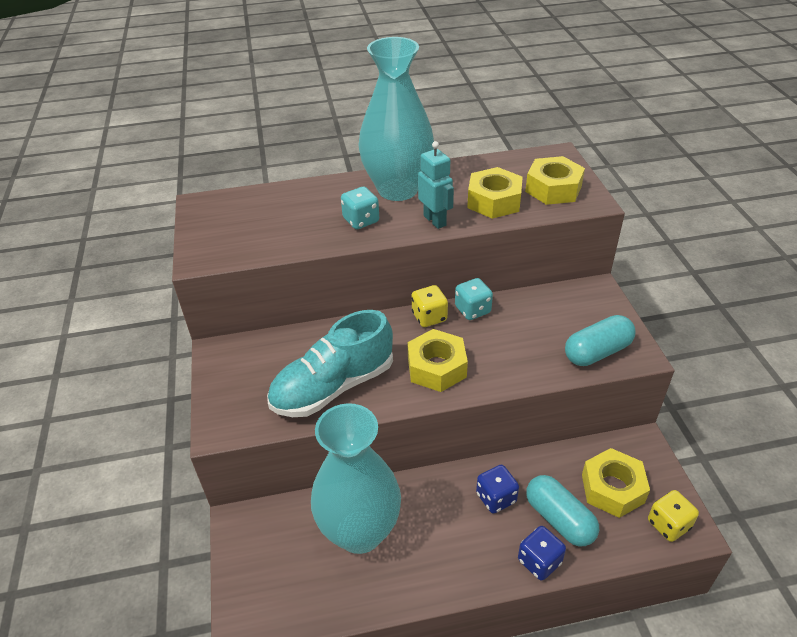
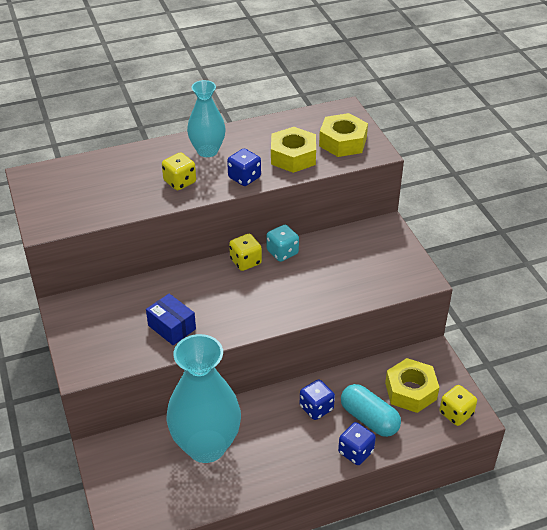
camera: 10 degrees left, 0 degrees up
(333, 387) = (172, 327): turquoise shoe -> blue box
(361, 220) = (180, 182): turquoise dice -> yellow dice
(398, 189) = (207, 151): turquoise vase -> turquoise vase, size x0.59
(435, 220) = (244, 178): turquoise robot -> blue dice
(436, 367) = (257, 303): yellow nut -> none
(597, 352) = (390, 279): turquoise capsule -> none

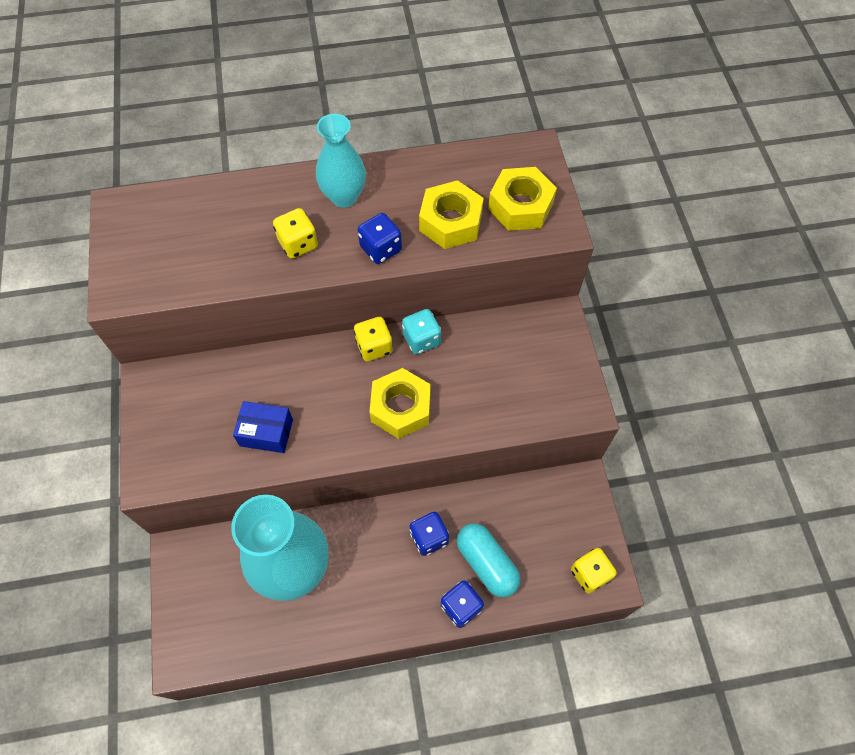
camera: 10 degrees right, 20 degrees up
(172, 327) = (266, 433): blue box -> blue box turned 45 degrees counterclockwise
(410, 391) = (544, 532): yellow nut -> yellow nut (400, 408)

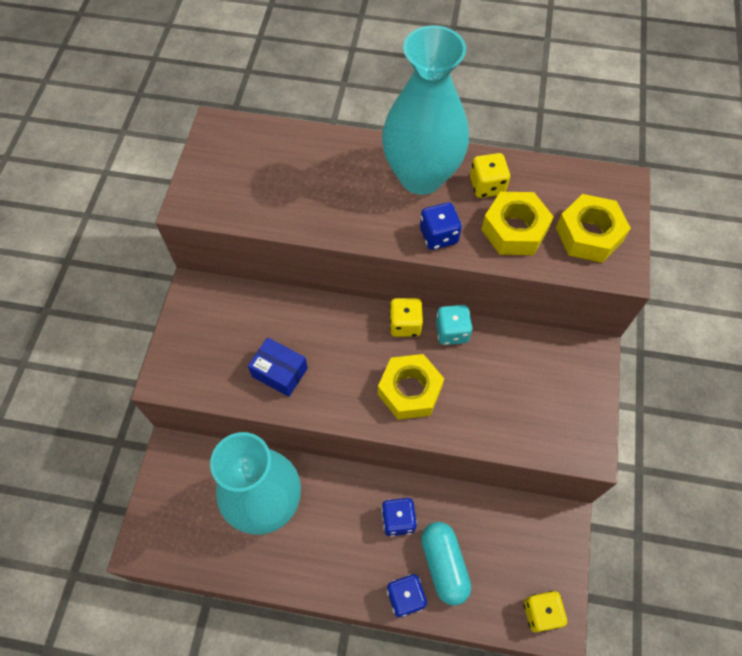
camera: 20 degrees right, 0 degrees up
(298, 244) = (363, 208): yellow dice -> yellow dice (487, 186)
(344, 197) = (421, 176): turquoise vase -> turquoise vase, size x1.71

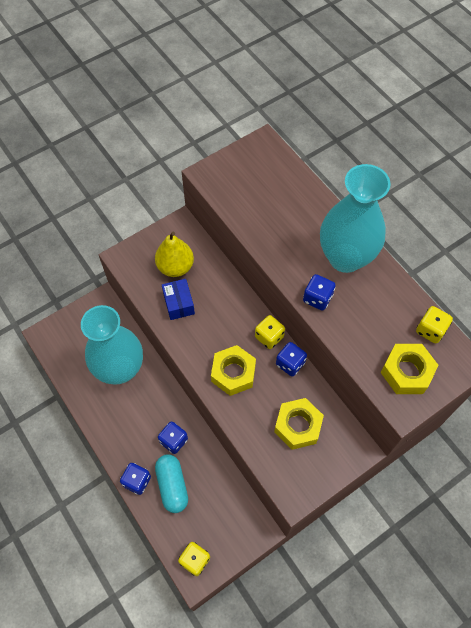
camera: 45 degrees right, 0 degrees up
(235, 338) = (175, 267): none -> yellow pear
(444, 565) = (172, 486): turquoise capsule -> turquoise capsule turned 45 degrees counterclockwise
(452, 332) = (290, 363): turquoise dice -> blue dice
(487, 186) = (377, 294): yellow dice -> yellow dice (430, 330)
(514, 230) = (365, 331): yellow nut -> yellow nut (298, 426)

